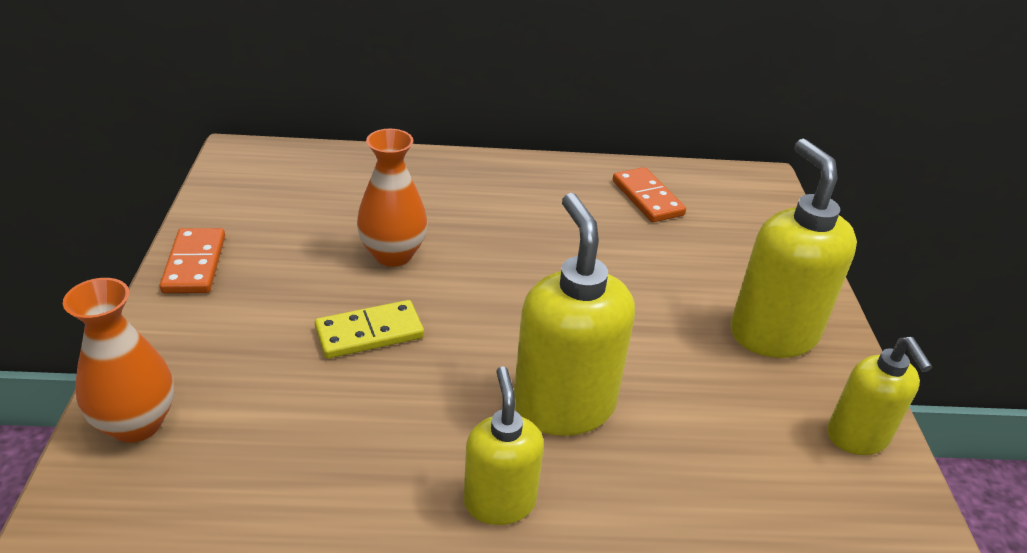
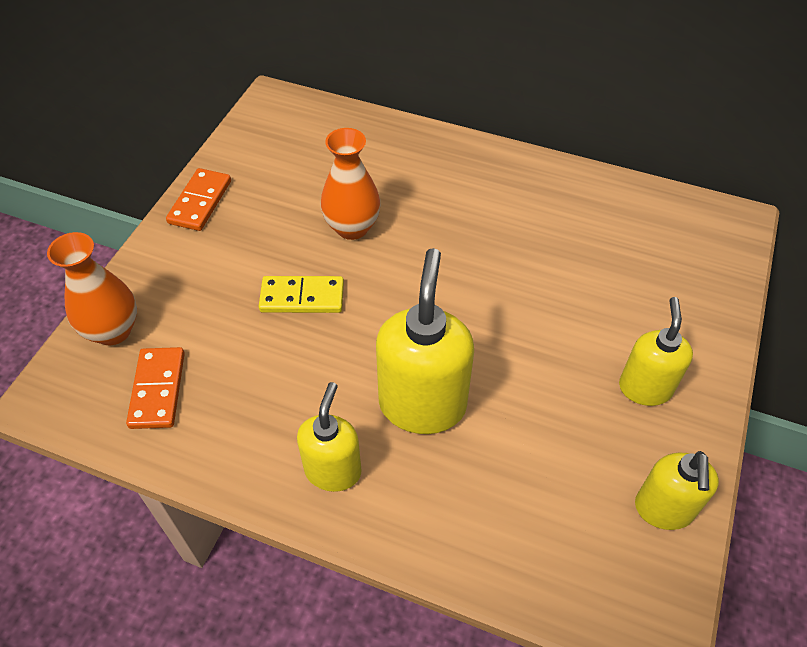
camera: 25 degrees right, 15 degrees up
(647, 198) = (605, 217): orange domino -> orange domino (157, 390)
(772, 333) = (645, 388): yellow soap dispenser -> yellow soap dispenser, size x0.62

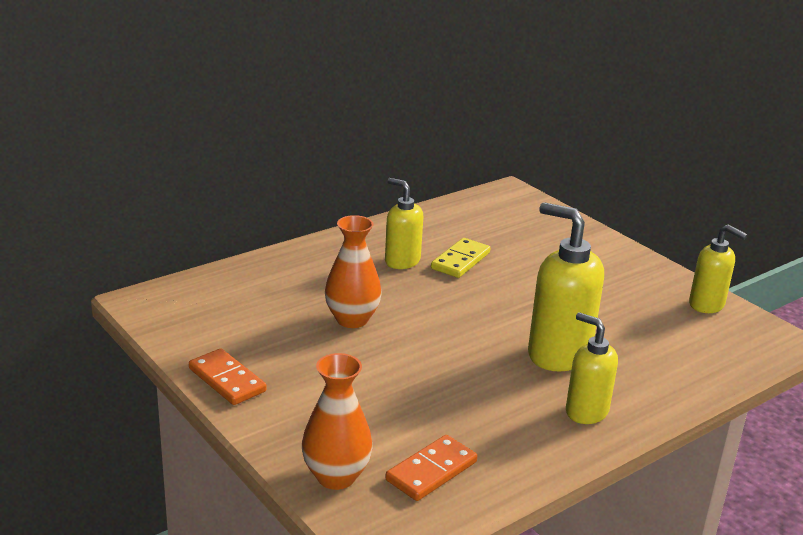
camera: 60 degrees left, 25 degrees down
(157, 390) = (431, 471): orange domino -> orange domino turned 75 degrees counterclockwise
(302, 297) = (402, 367): yellow domino -> yellow domino (460, 261)
(645, 388) = (614, 273): yellow soap dispenser -> yellow soap dispenser (402, 261)

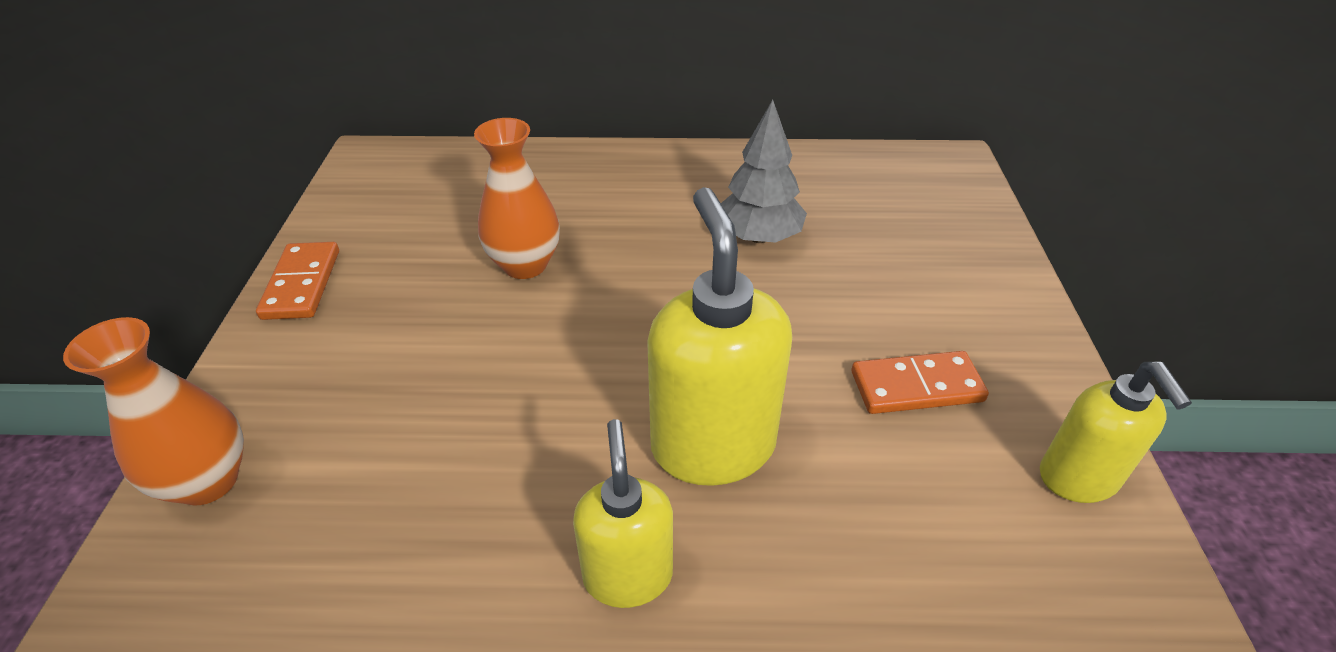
camera: 40 degrees right, 15 degrees up
(402, 261) = (685, 210): yellow soap dispenser -> none
(431, 471) = (306, 545): orange domino -> orange domino (916, 387)
(460, 261) = (759, 237): yellow domino -> grey tree

